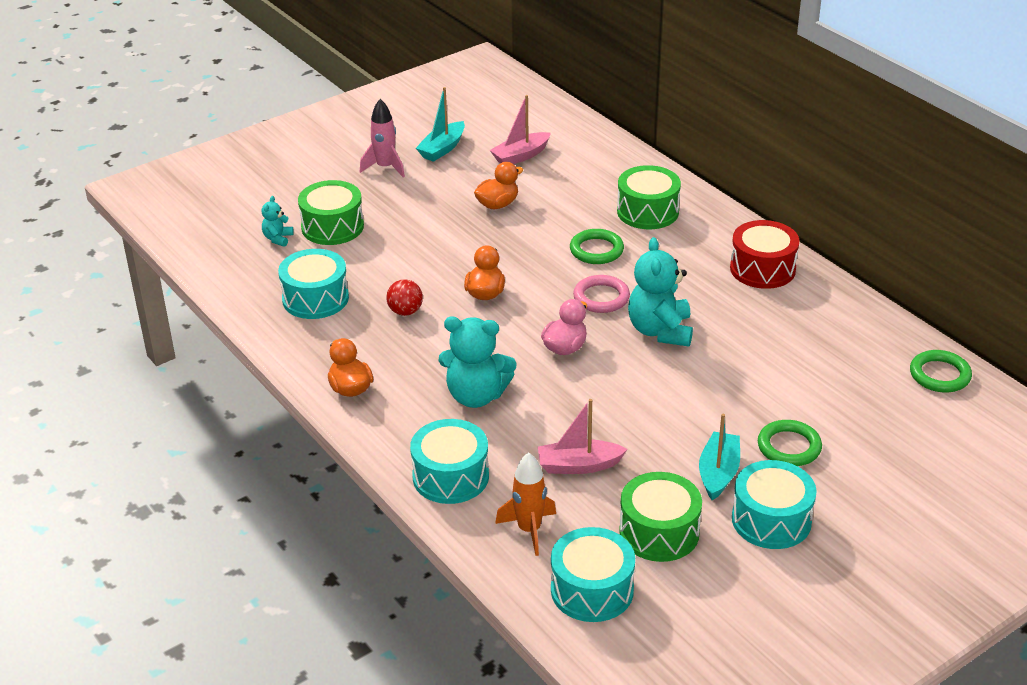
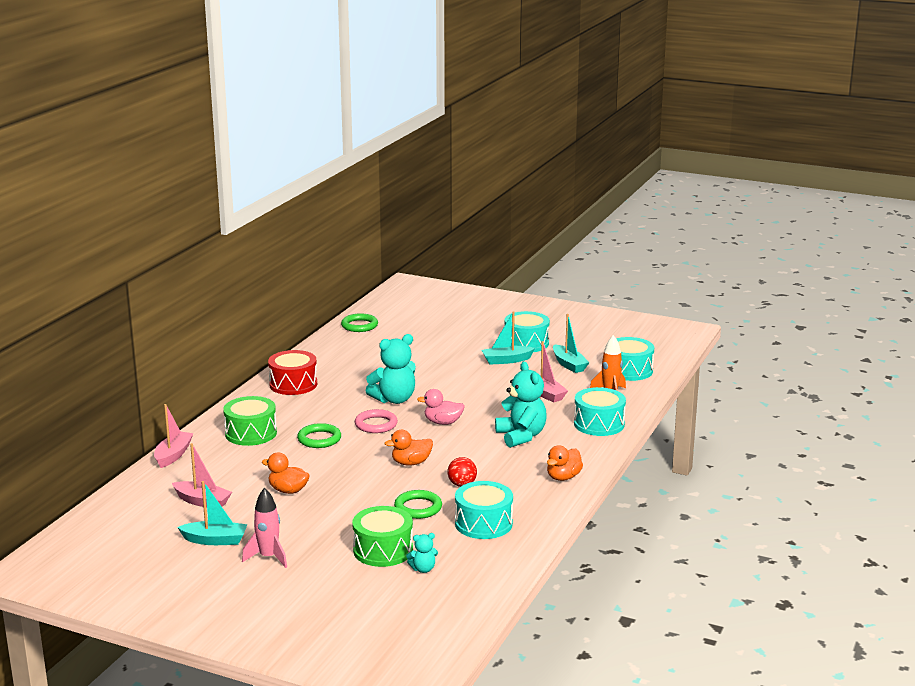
camera: 120 degrees left, 15 degrees down
(634, 158) = (173, 455): none -> pink boat
(659, 532) = (569, 365): green drum -> turquoise boat
(789, 447) = (464, 349): green ring -> green ring (418, 508)

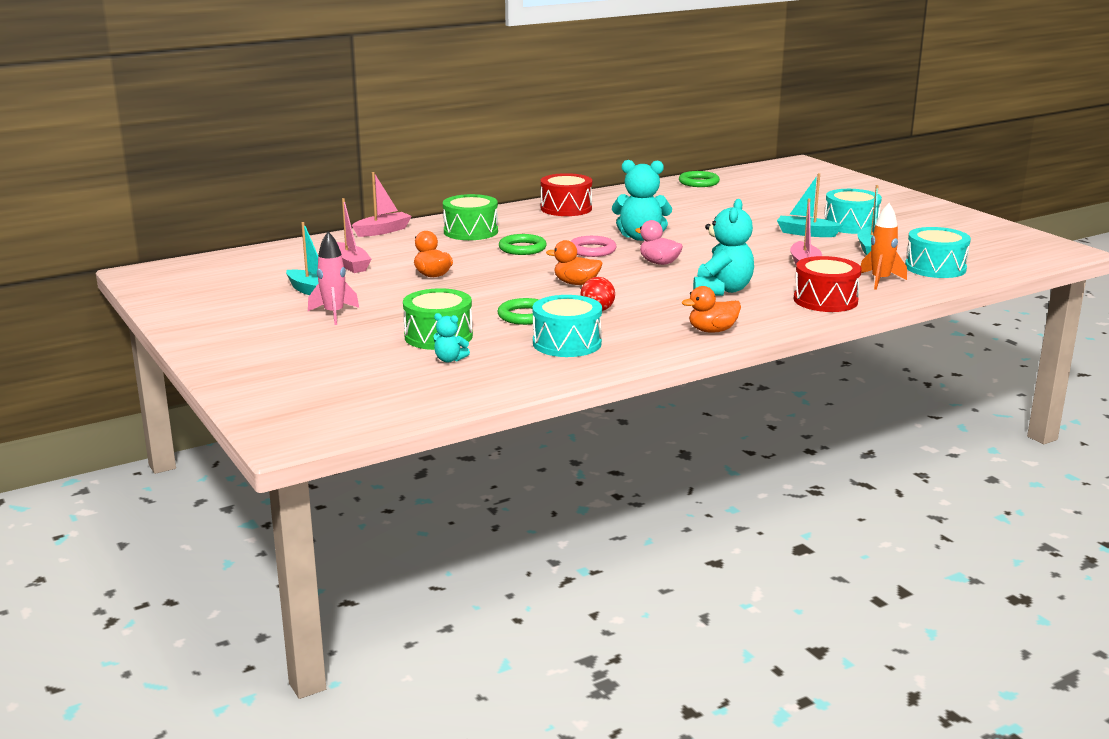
camera: 35 degrees right, 0 degrees up
(599, 424) = (825, 300): turquoise drum -> red drum

